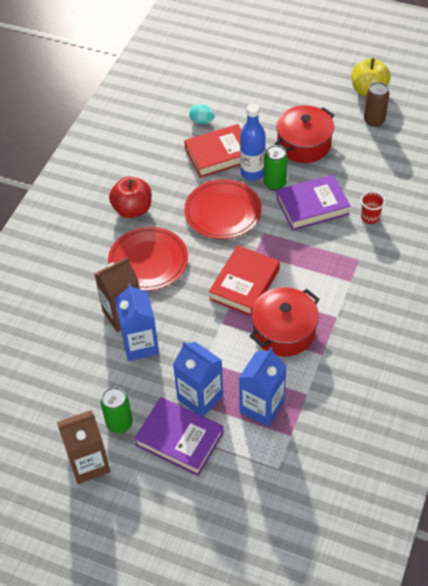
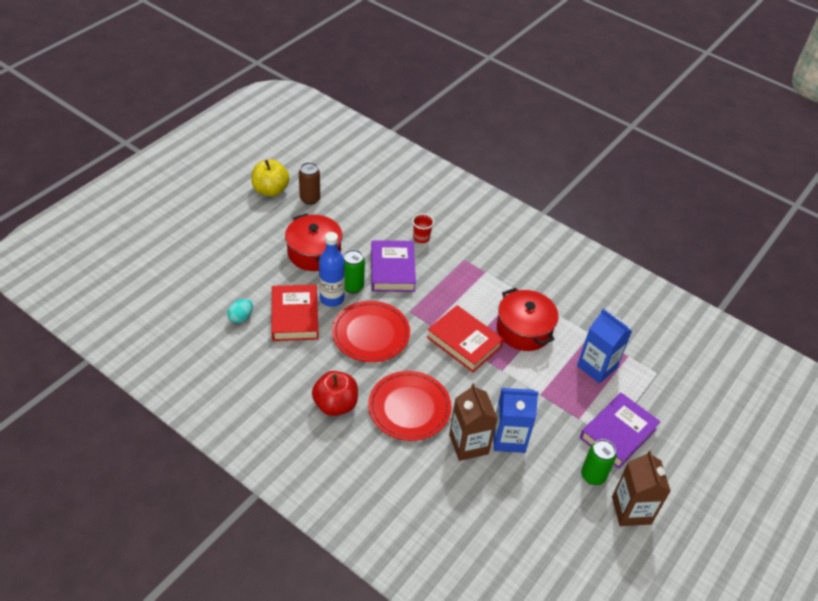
camera: 80 degrees left, 5 degrees down
(200, 397) = (578, 407): blue carton -> none

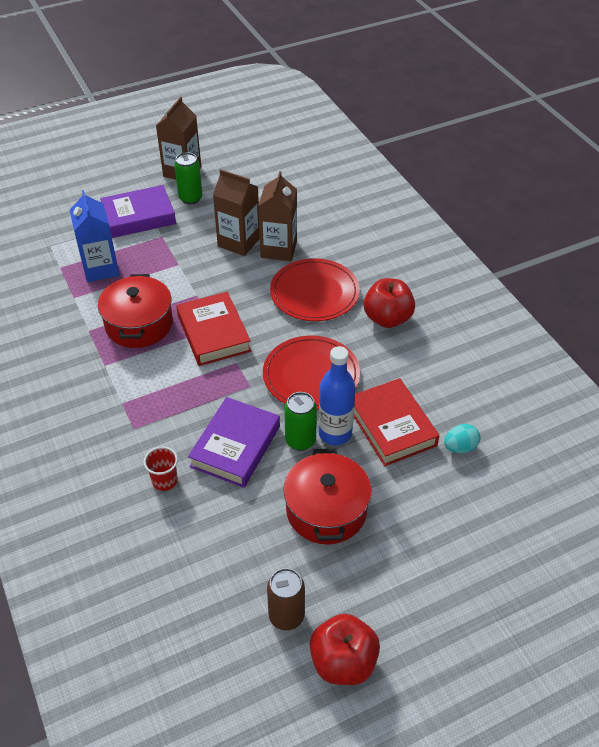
camera: 150 degrees left, 0 degrees up
(270, 190) = (343, 662): yellow apple -> red apple
(295, 316) = (391, 426): red book -> red book turned 45 degrees counterclockwise
(509, 438) = (239, 242): blue carton -> brown carton

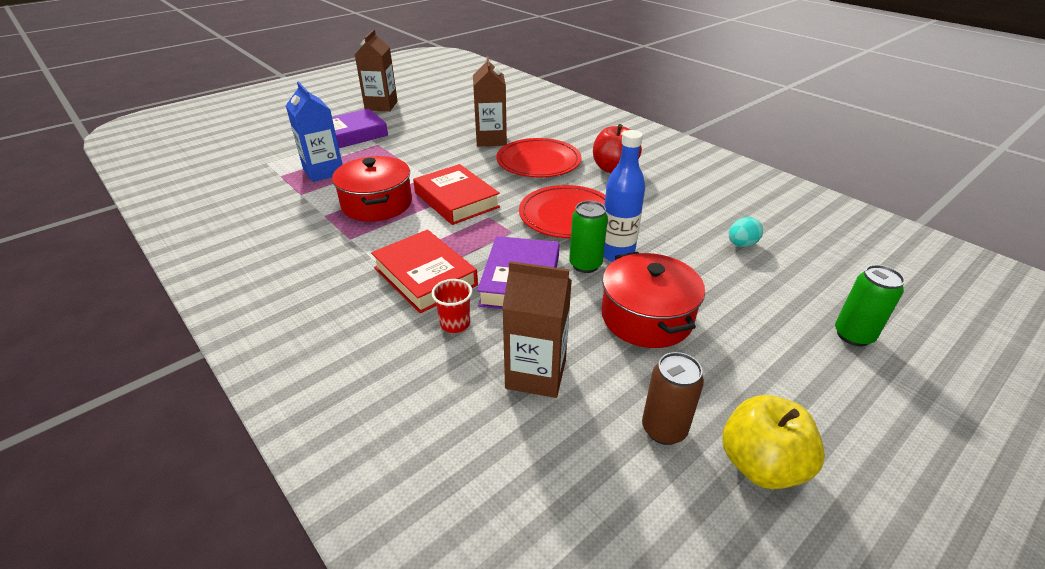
camera: 15 degrees left, 10 degrees down
(190, 198) = (395, 119): green can -> green can (853, 335)
(239, 242) = (452, 140): brown carton -> brown carton (536, 374)
(343, 662) = (760, 464): red apple -> yellow apple
(391, 426) = (667, 239): red book -> red book (425, 276)

